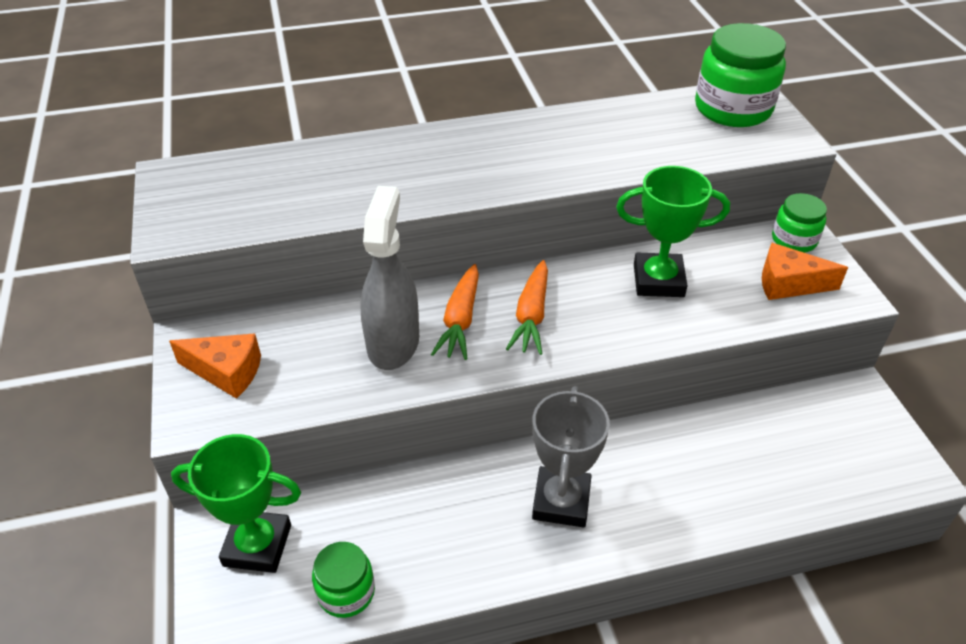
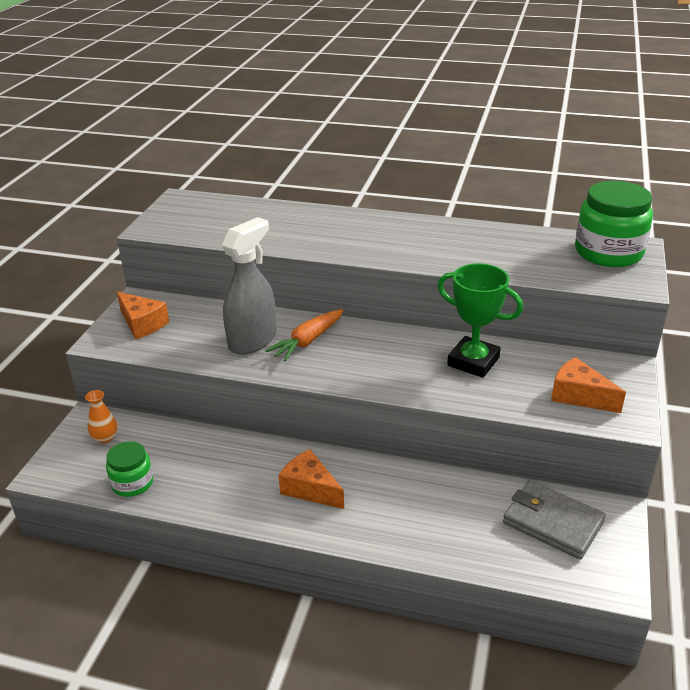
camera: 30 degrees right, 10 degrees down
(257, 545) = (105, 438): green trophy -> orange vase
(531, 315) = (358, 354): orange carrot -> none
(561, 501) = (310, 489): grey trophy -> orange cheese
(794, 240) = (614, 369): green jar -> none
(819, 431) = (552, 523): none -> grey wallet

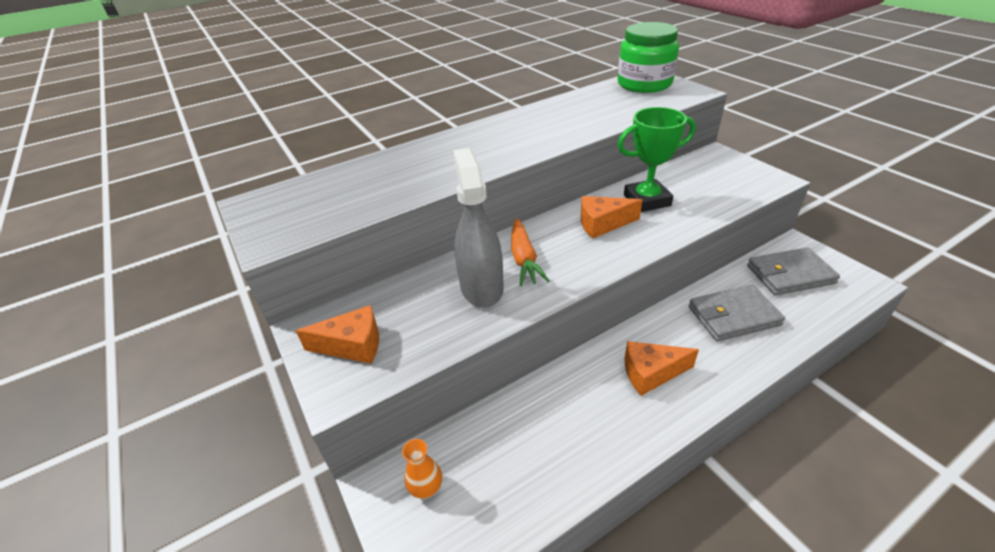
camera: 45 degrees left, 5 degrees up
(132, 483) = (523, 501): green jar -> none
(438, 508) = (733, 316): none -> grey wallet
(579, 396) = (731, 182): orange cheese -> orange cheese (602, 224)

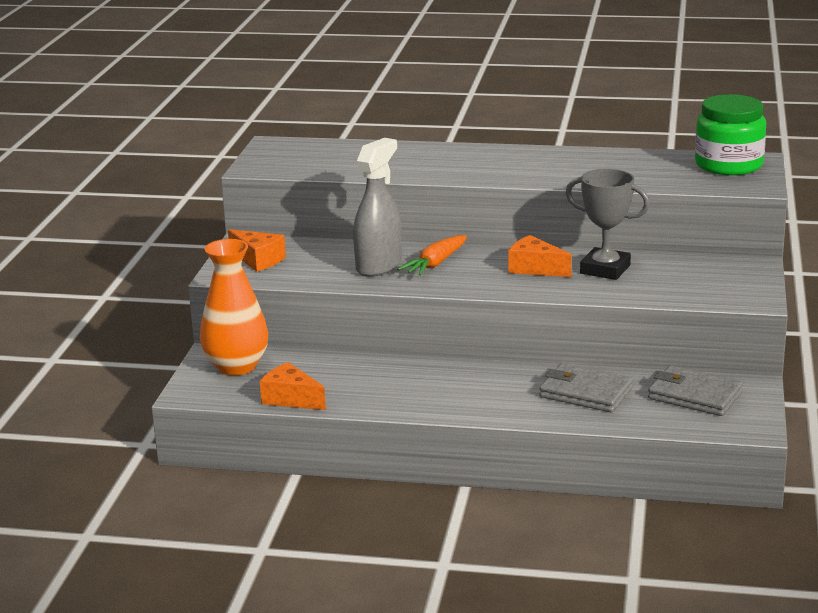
camera: 40 degrees right, 15 degrees down
(426, 487) = (236, 366): orange vase -> orange vase, size x2.31
(647, 200) = (605, 269): green trophy -> grey trophy
(651, 373) = (458, 388): orange cheese -> orange cheese (291, 399)

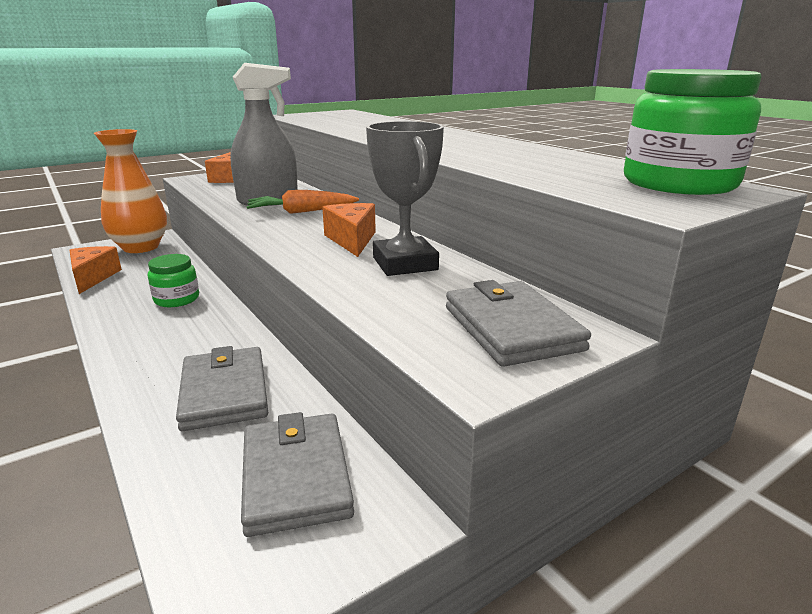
camera: 45 degrees right, 0 degrees up
(406, 377) = (177, 299): none -> green jar
(726, 277) = (511, 328): none -> grey wallet

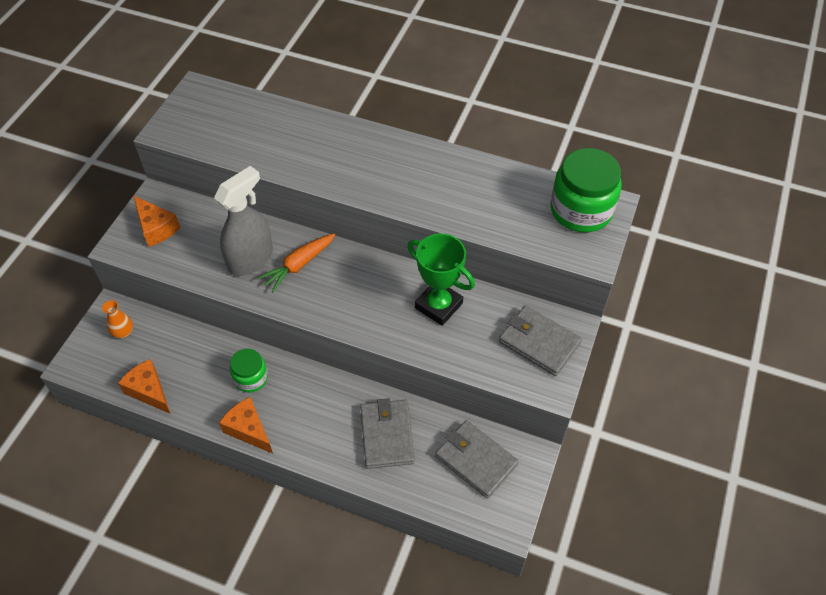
camera: 35 degrees left, 30 degrees up
(141, 247) = (123, 332): orange vase -> orange vase, size x0.43
(224, 392) = (387, 435): grey wallet -> grey wallet turned 45 degrees clockwise
(352, 240) = (379, 291): orange cheese -> orange cheese (248, 429)
(405, 264) = (438, 305): grey trophy -> green trophy

